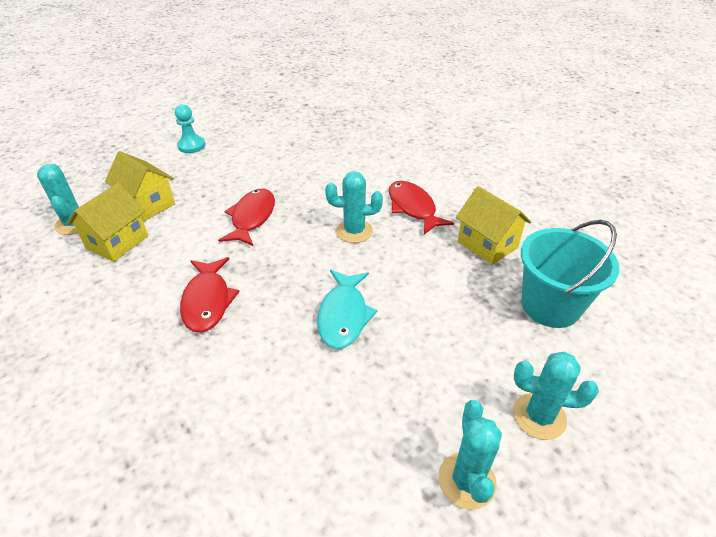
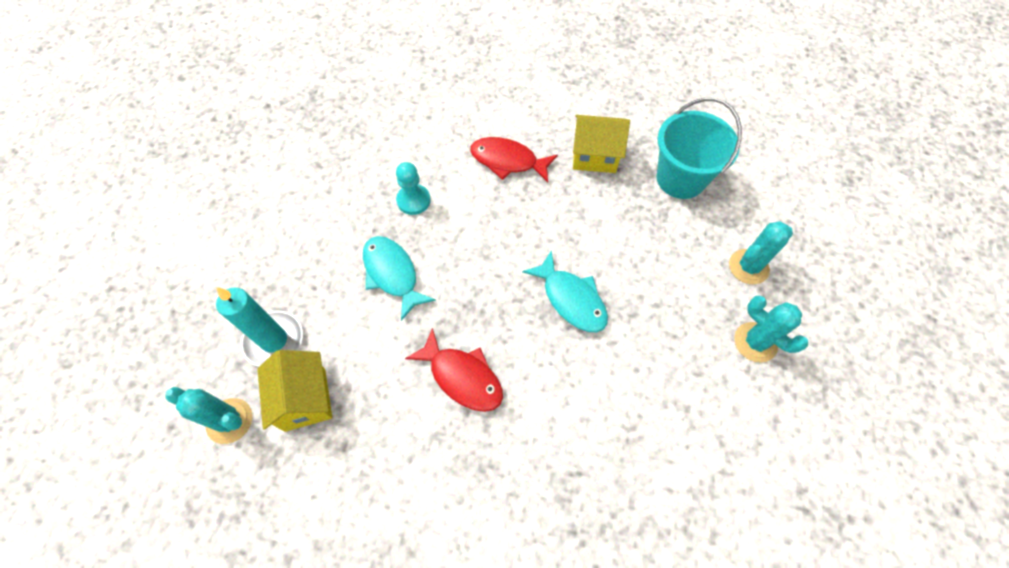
camera: 45 degrees left, 20 degrees up
(148, 204) = (274, 340): yellow house -> turquoise candle
(191, 146) = (217, 243): turquoise pawn -> turquoise pawn (413, 200)
(252, 218) = (392, 274): red fish -> turquoise fish
(354, 231) = (491, 220): turquoise cactus -> none

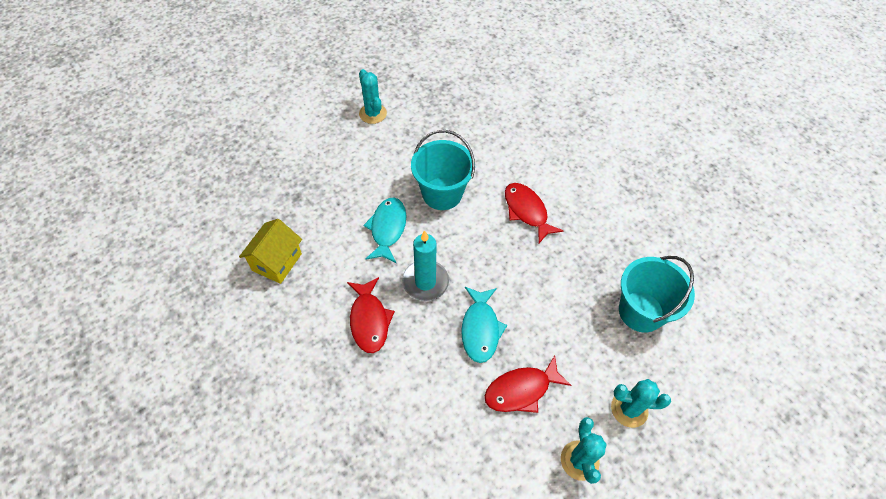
camera: 40 degrees right, 5 degrees down
(229, 421) = (232, 242): turquoise cactus -> turquoise cactus (373, 113)
(274, 340) = (291, 217): turquoise candle -> turquoise candle (425, 282)
(413, 200) = (442, 193): turquoise pawn -> turquoise bucket
(594, 156) = (591, 251): yellow house -> none
(656, 323) = (521, 390): none -> red fish

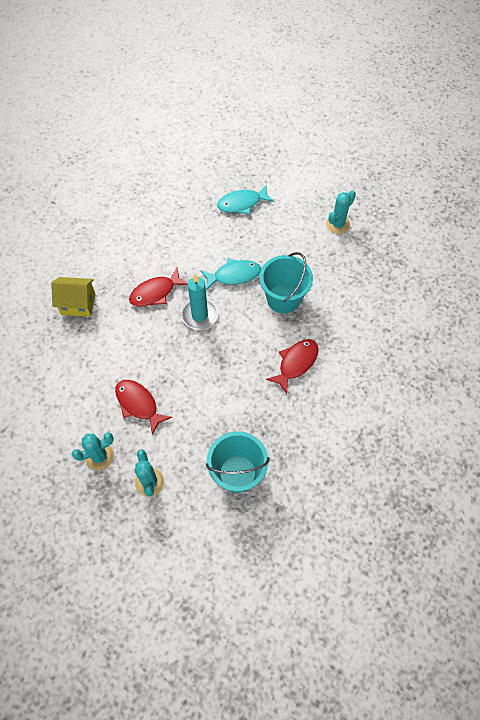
camera: 70 degrees right, 5 degrees up
(277, 262) = (177, 222): yellow house -> yellow house (78, 304)
(480, 329) = (176, 363): turquoise fish -> turquoise fish (242, 203)

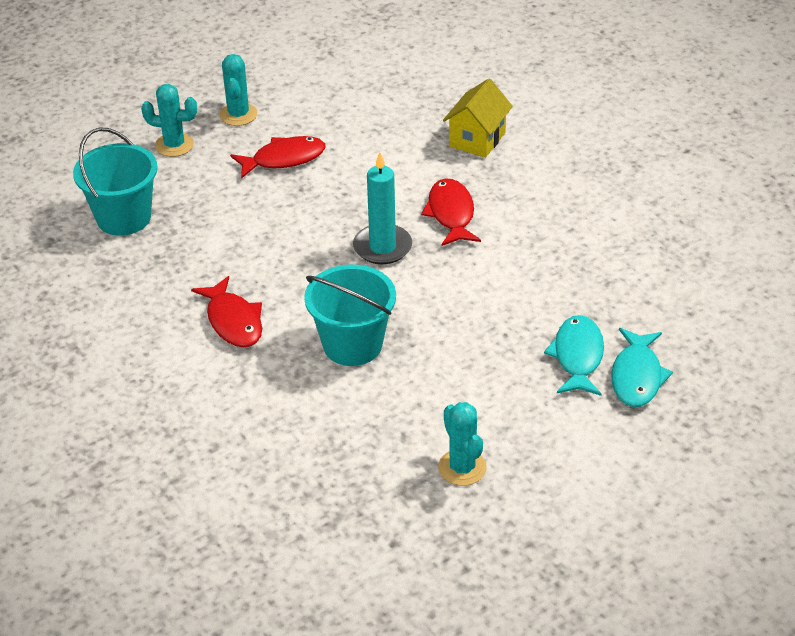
camera: 115 degrees right, 20 degrees down
(234, 275) = (432, 303): turquoise fish -> turquoise fish (637, 376)

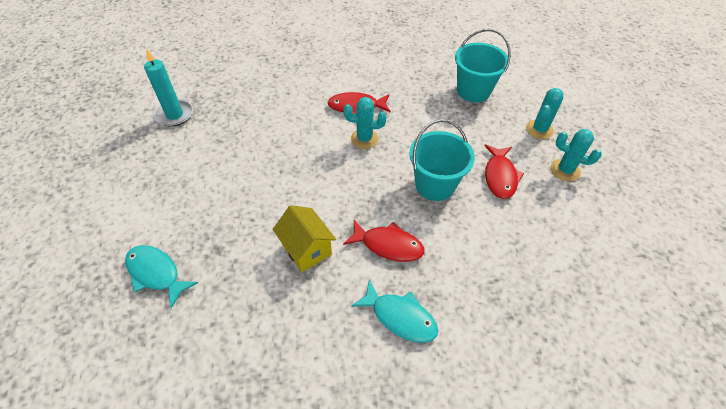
camera: 115 degrees right, 10 degrees up
(352, 345) = (301, 146): turquoise bucket -> turquoise bucket (435, 185)
(382, 247) = (376, 192): turquoise candle -> turquoise candle (175, 115)
(462, 468) = (176, 154): turquoise cactus -> turquoise cactus (364, 139)
(477, 139) = (473, 307): yellow house -> yellow house (306, 249)
(577, 356) = (201, 249): turquoise fish -> turquoise fish (400, 317)

